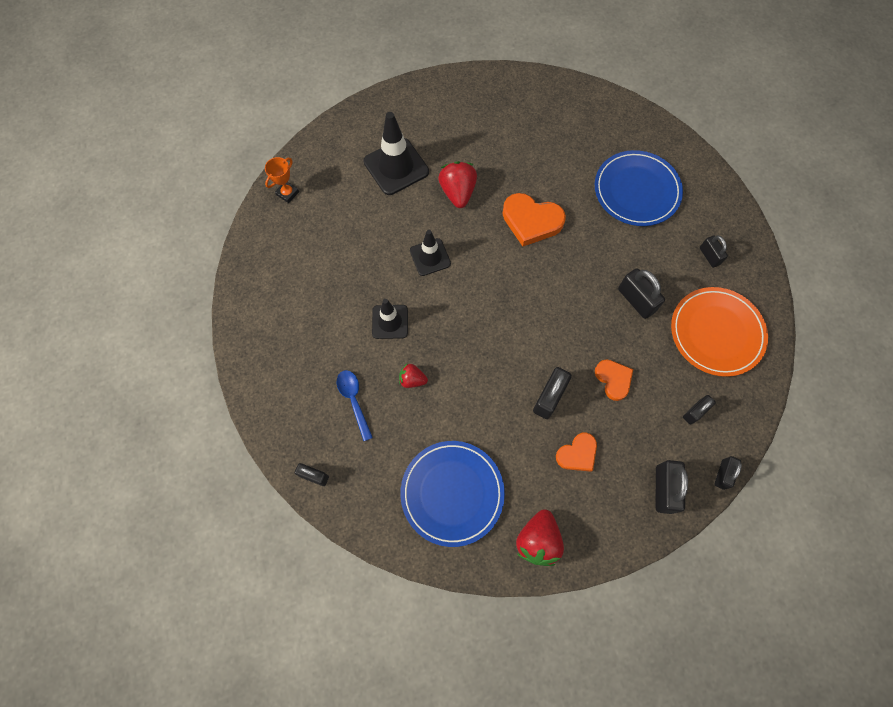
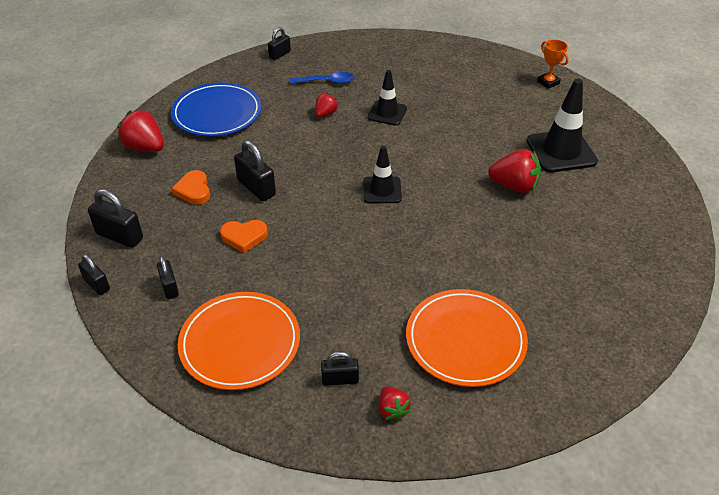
camera: 110 degrees right, 25 degrees down
(430, 257) = (443, 150): black traffic cone -> black traffic cone (382, 190)
(531, 221) = (457, 231): orange heart -> none
(636, 191) = (465, 340): blue plate -> orange plate
(636, 300) = (319, 286): black padlock -> none
(714, 218) = (392, 410): none -> red strawberry

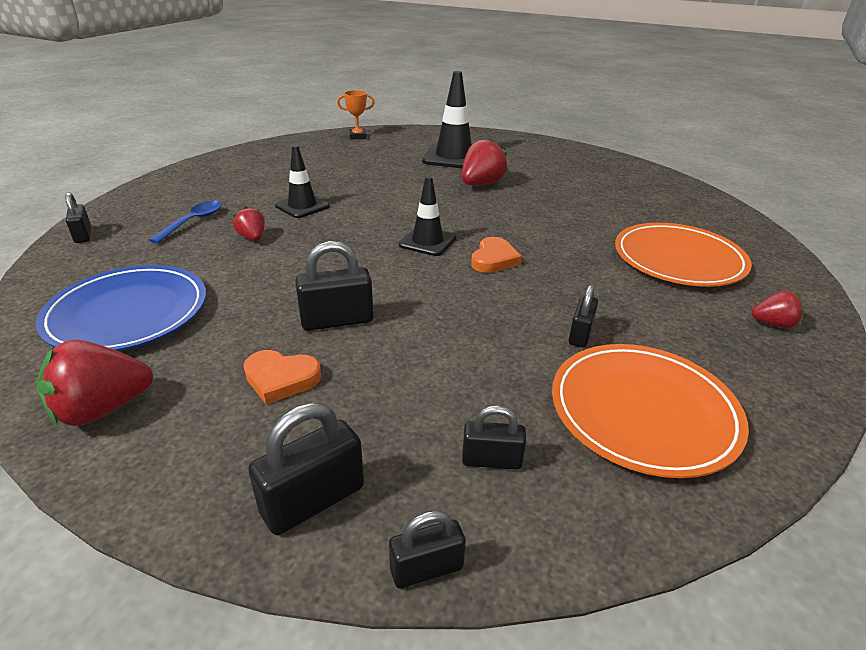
camera: 65 degrees left, 10 degrees down
(244, 237) = (429, 355): orange heart -> orange heart (494, 259)
(340, 379) = (723, 346): black padlock -> black padlock (580, 334)

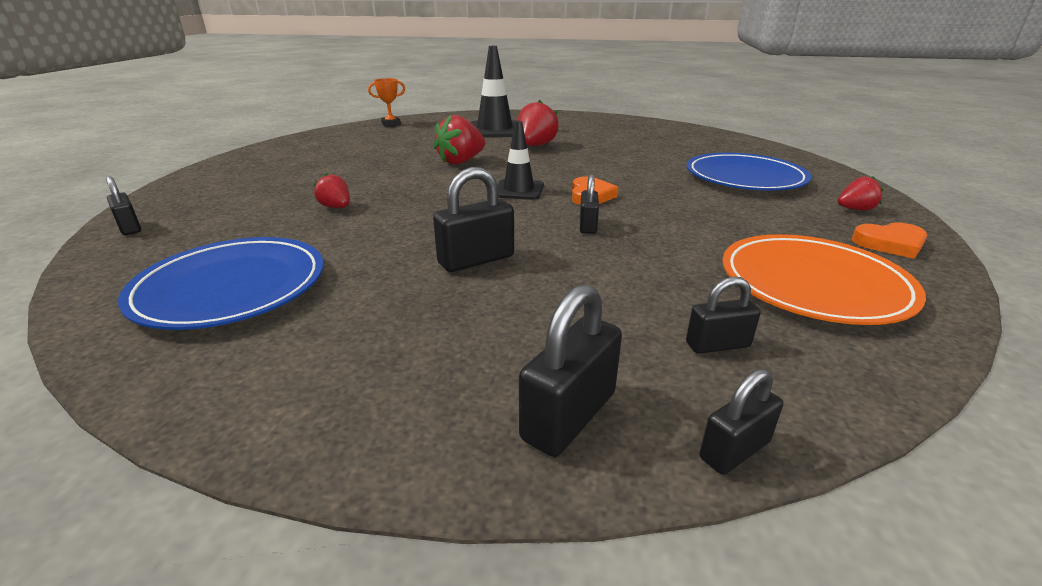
camera: 15 degrees left, 5 degrees down
(102, 409) = (255, 380): red strawberry -> red strawberry (461, 161)
(193, 222) = (259, 202): blue spoon -> none
(281, 379) = (452, 316): orange heart -> orange heart (890, 244)
(302, 206) = (372, 178): black traffic cone -> none
(580, 334) = (712, 238): black padlock -> black padlock (587, 226)
(678, 259) = (744, 177): orange plate -> blue plate

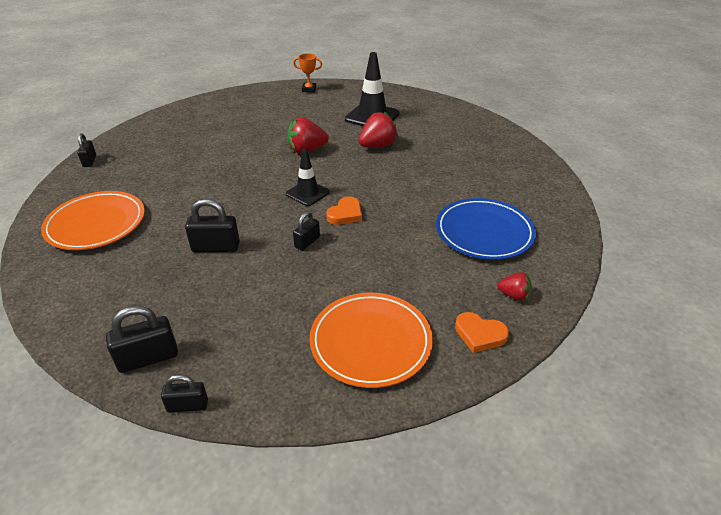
camera: 30 degrees right, 10 degrees up
(231, 287) = (96, 224): blue plate -> orange plate
(336, 207) = (192, 176): red strawberry -> none
(717, 345) = (257, 354): black padlock -> none

